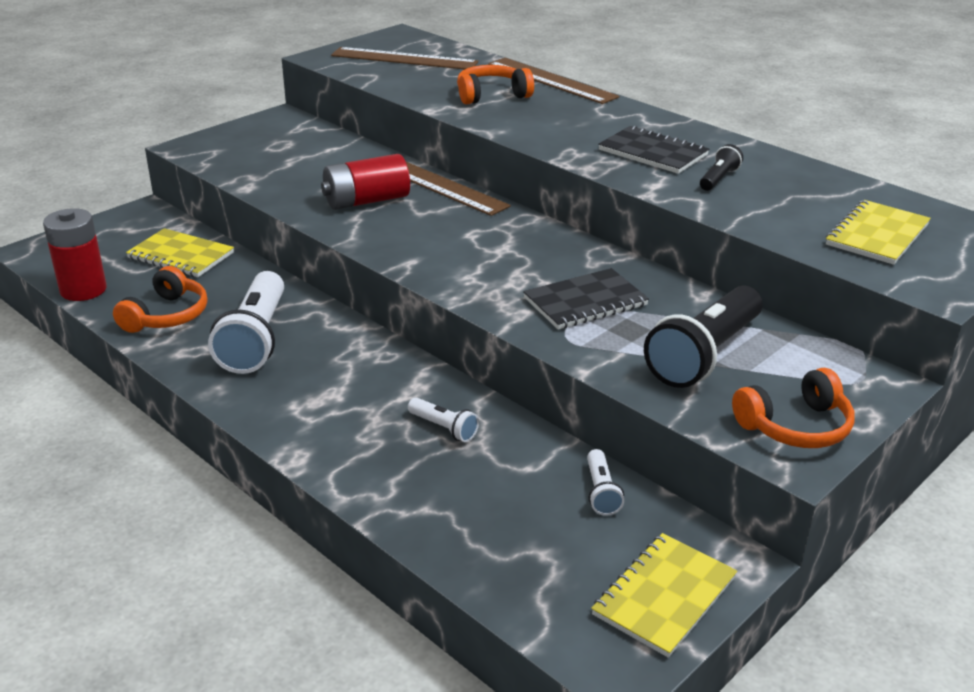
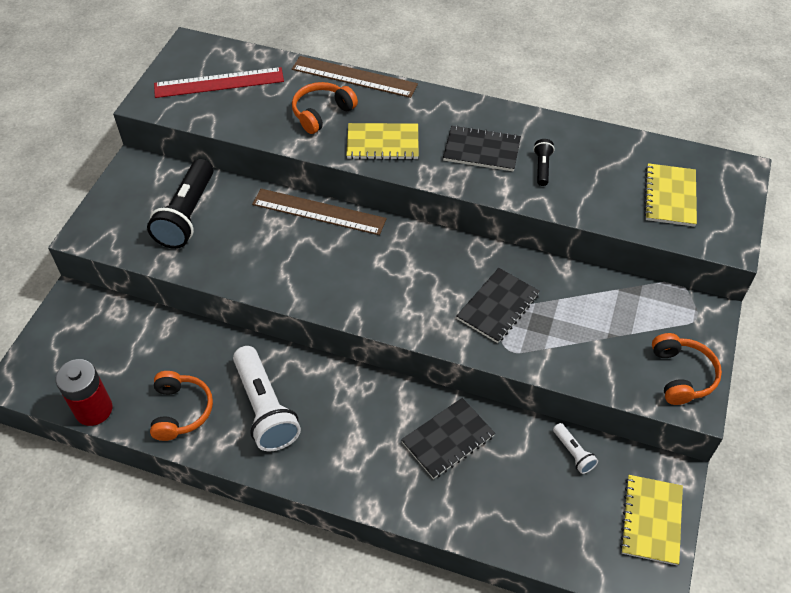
camera: 25 degrees left, 20 degrees up
(180, 256) = (142, 341): yellow notebook -> yellow notebook (382, 143)
(366, 201) = (277, 251): red battery -> none
(404, 59) = (219, 83): brown ruler -> red ruler
(444, 428) = (448, 439): white flashlight -> black notebook
(704, 355) = (598, 331): black flashlight -> black flashlight (187, 215)
(795, 426) = (681, 375): orange headphones -> orange headphones turned 45 degrees counterclockwise

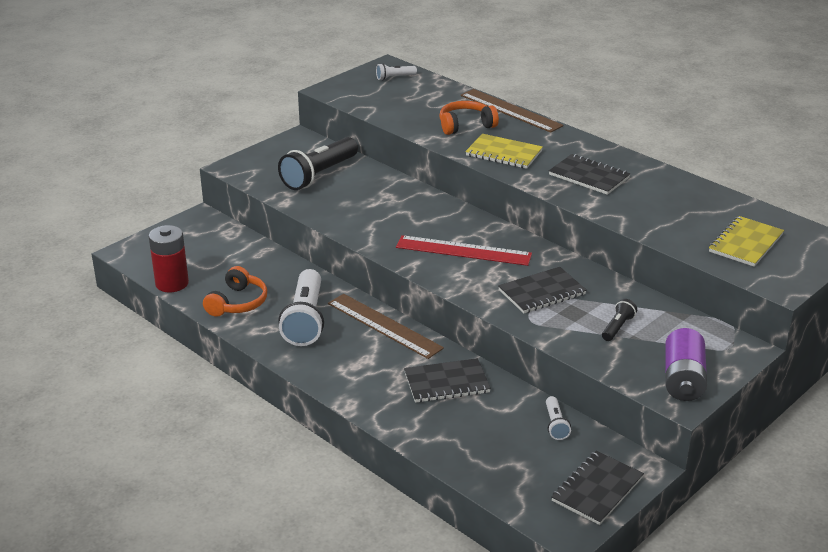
camera: 25 degrees right, 20 degrees down
(208, 62) = (394, 77): none -> white flashlight
(219, 83) = (394, 91): red ruler -> red ruler (463, 251)
(319, 212) = (428, 198): brown ruler -> brown ruler (384, 325)
(542, 167) = (636, 198): black flashlight -> black flashlight (617, 327)
(651, 520) = (597, 489): yellow notebook -> black notebook
(681, 375) = (683, 379): orange headphones -> purple battery

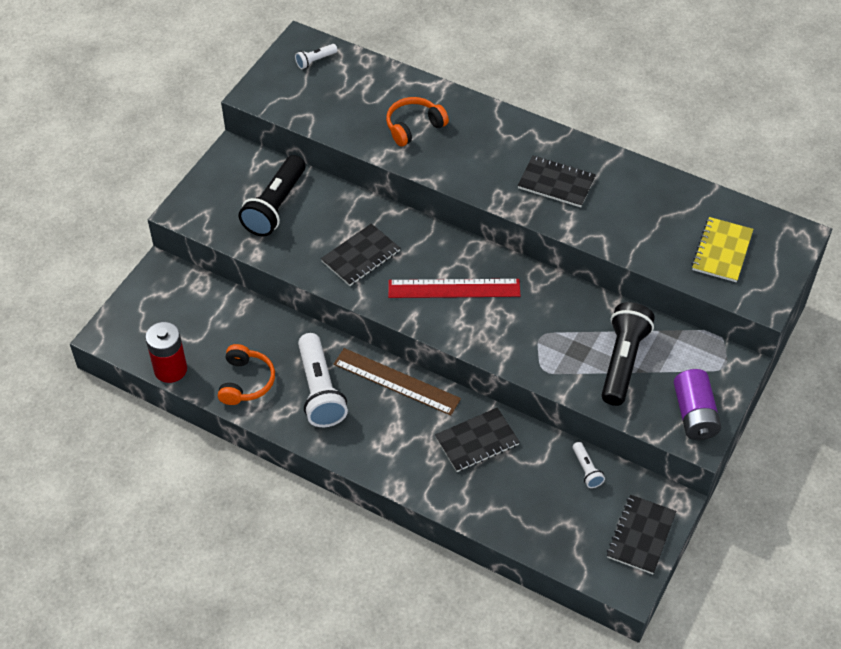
camera: 15 degrees left, 20 degrees up
(503, 153) = (465, 164): yellow notebook -> none
(510, 110) = (451, 94): brown ruler -> none
(542, 292) = (543, 330): black notebook -> black notebook (361, 256)
(617, 327) = (622, 361): black flashlight -> black flashlight, size x2.14

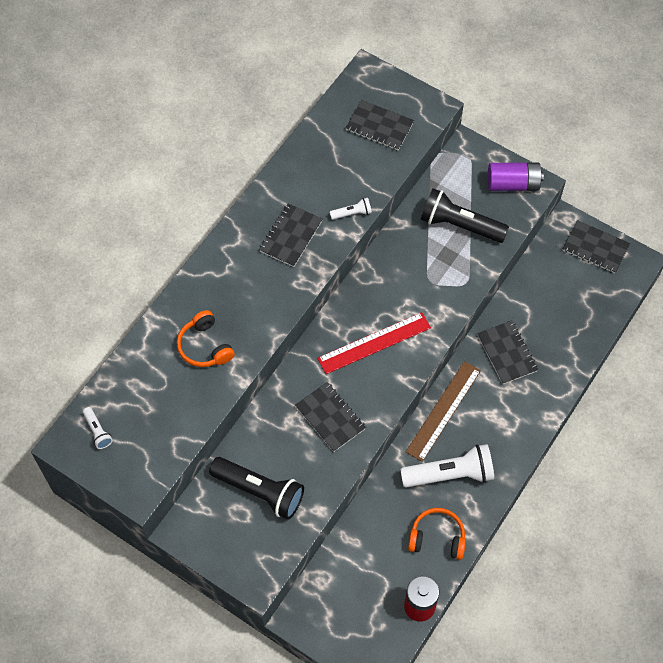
camera: 85 degrees left, 10 degrees up
(454, 288) = (374, 343): red ruler -> red ruler turned 60 degrees clockwise
(587, 470) = (536, 276): white flashlight -> white flashlight (352, 213)
(721, 251) = (379, 126): yellow notebook -> black notebook

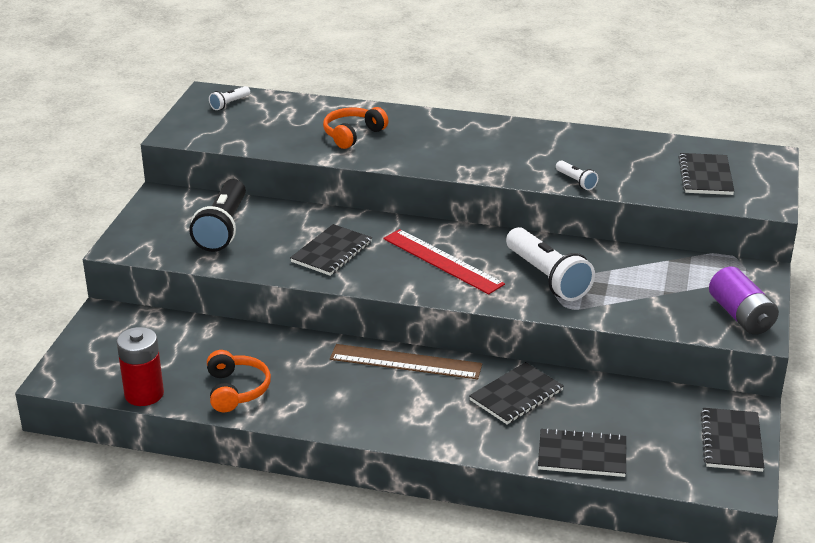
camera: 70 degrees right, 30 degrees down
(290, 236) = (516, 153): black notebook -> black notebook (582, 455)
(450, 474) = (324, 383): white flashlight -> white flashlight (548, 277)
(459, 225) = (645, 288): black flashlight -> none

